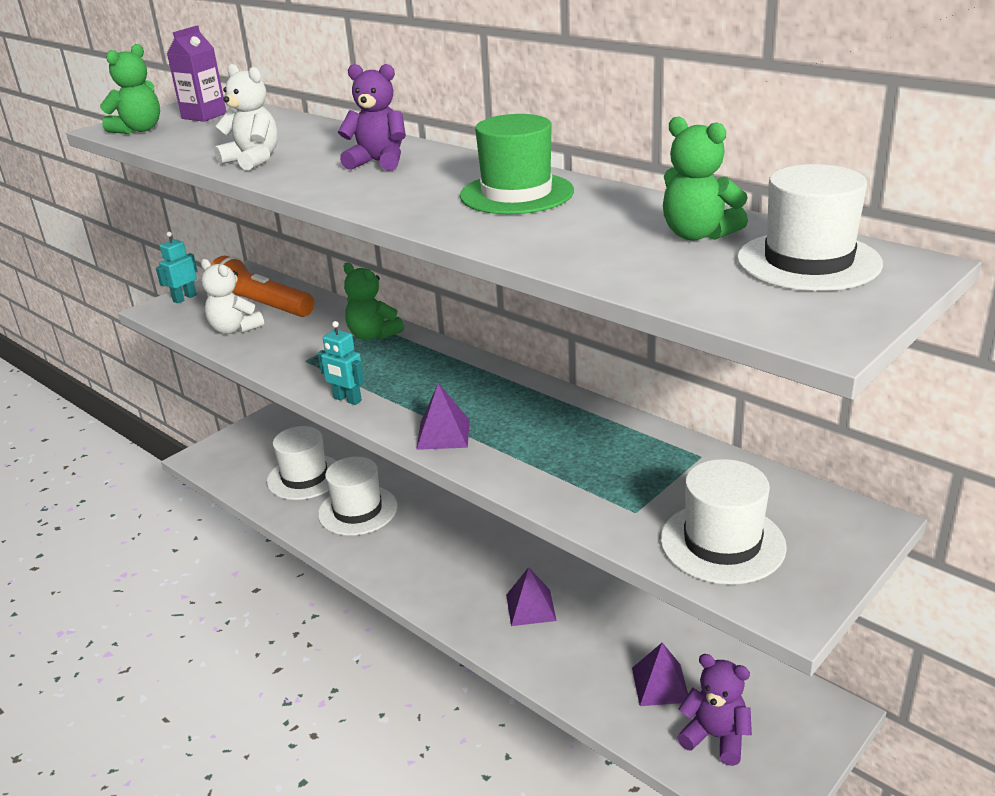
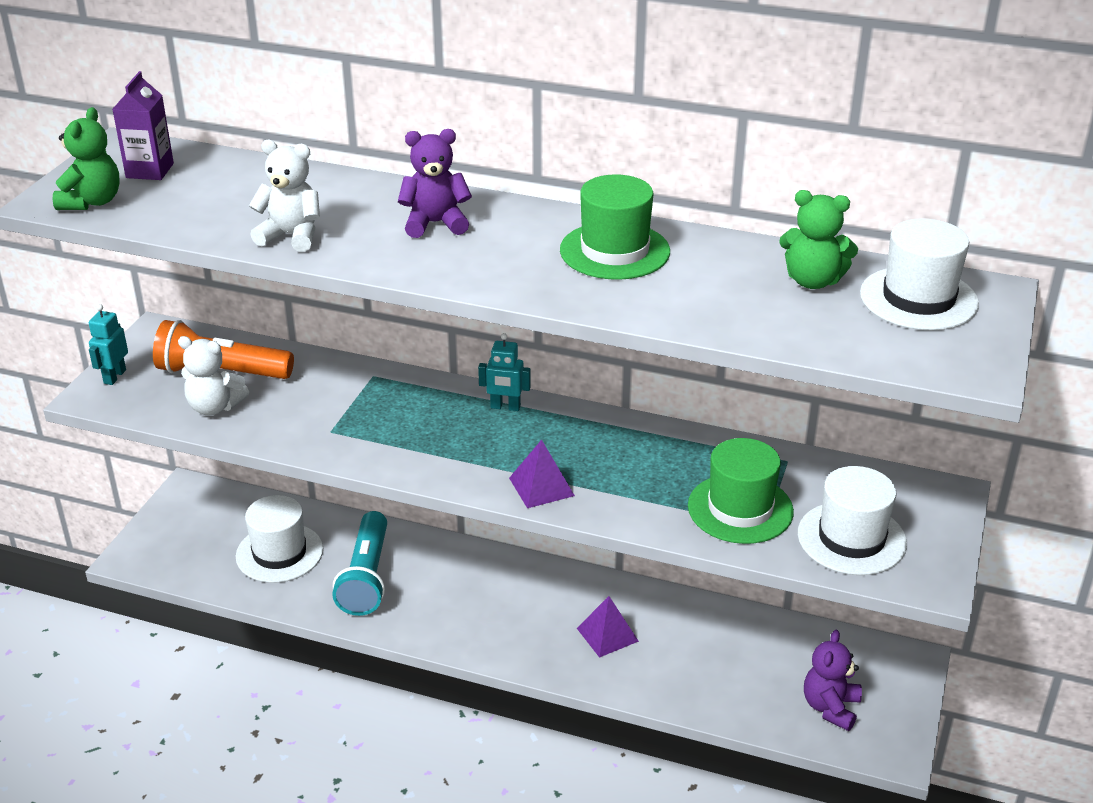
camera: 25 degrees left, 5 degrees up
(347, 399) = (414, 468): turquoise robot -> turquoise robot (505, 407)
(357, 510) = (366, 577): white hat -> turquoise flashlight
(373, 335) = (382, 387): green teddy bear -> none
(620, 490) = (740, 509): none -> green hat
(660, 685) = (762, 675): purple pyramid -> none
(715, 737) = (830, 707): purple teddy bear -> purple teddy bear turned 75 degrees counterclockwise

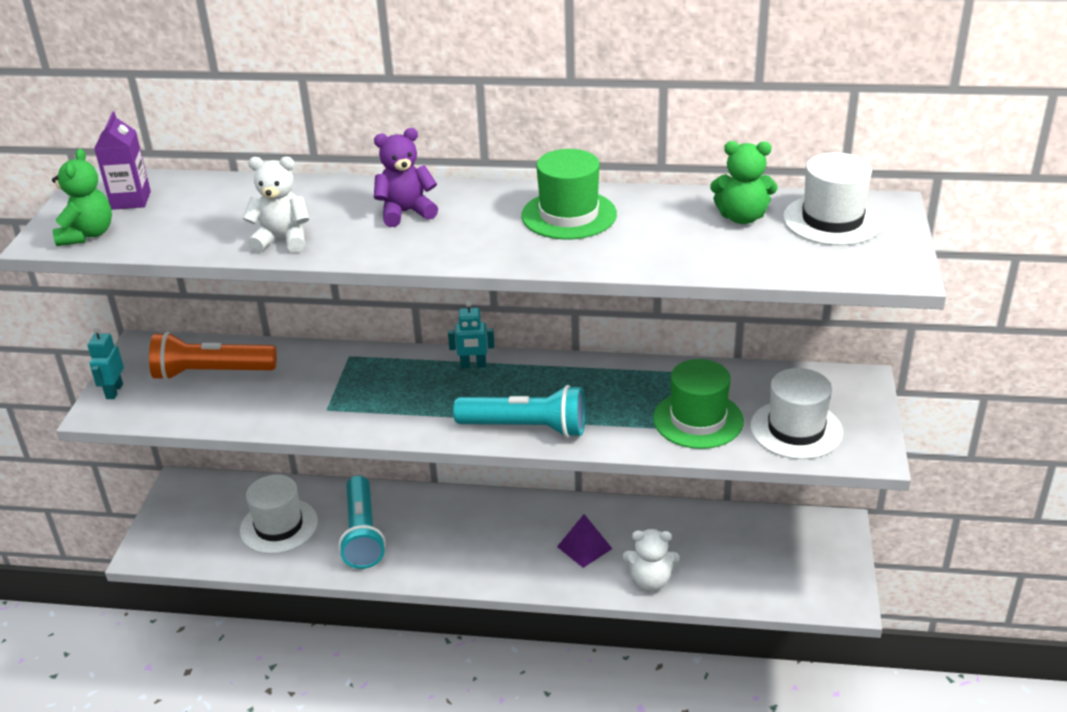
camera: 10 degrees left, 0 degrees up
(214, 407) = (215, 404): white teddy bear -> white teddy bear (650, 580)
(541, 486) = (526, 428): purple pyramid -> turquoise flashlight
(830, 707) = (785, 575): purple teddy bear -> none

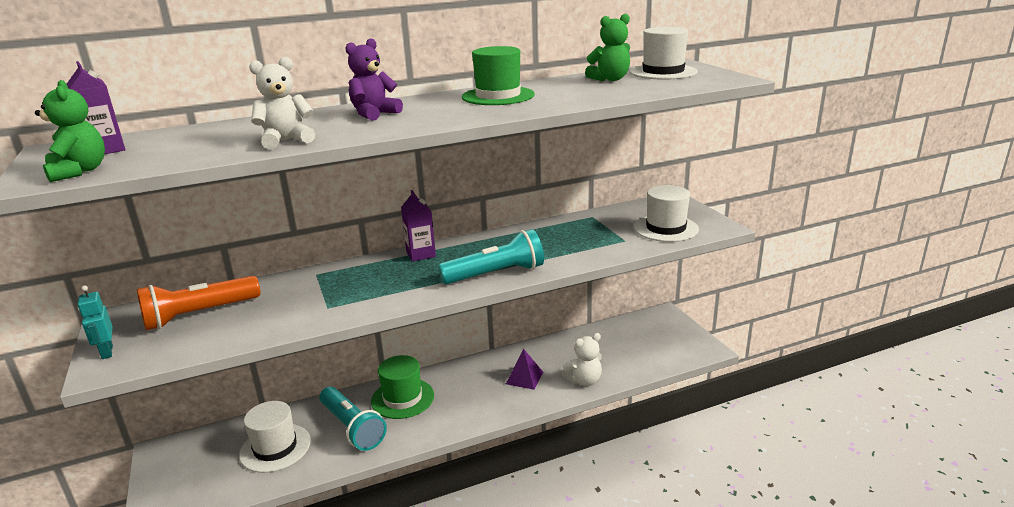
camera: 30 degrees left, 10 degrees down
(473, 365) = (421, 254): turquoise robot -> purple carton
(698, 420) = (603, 240): green hat -> green hat (402, 398)

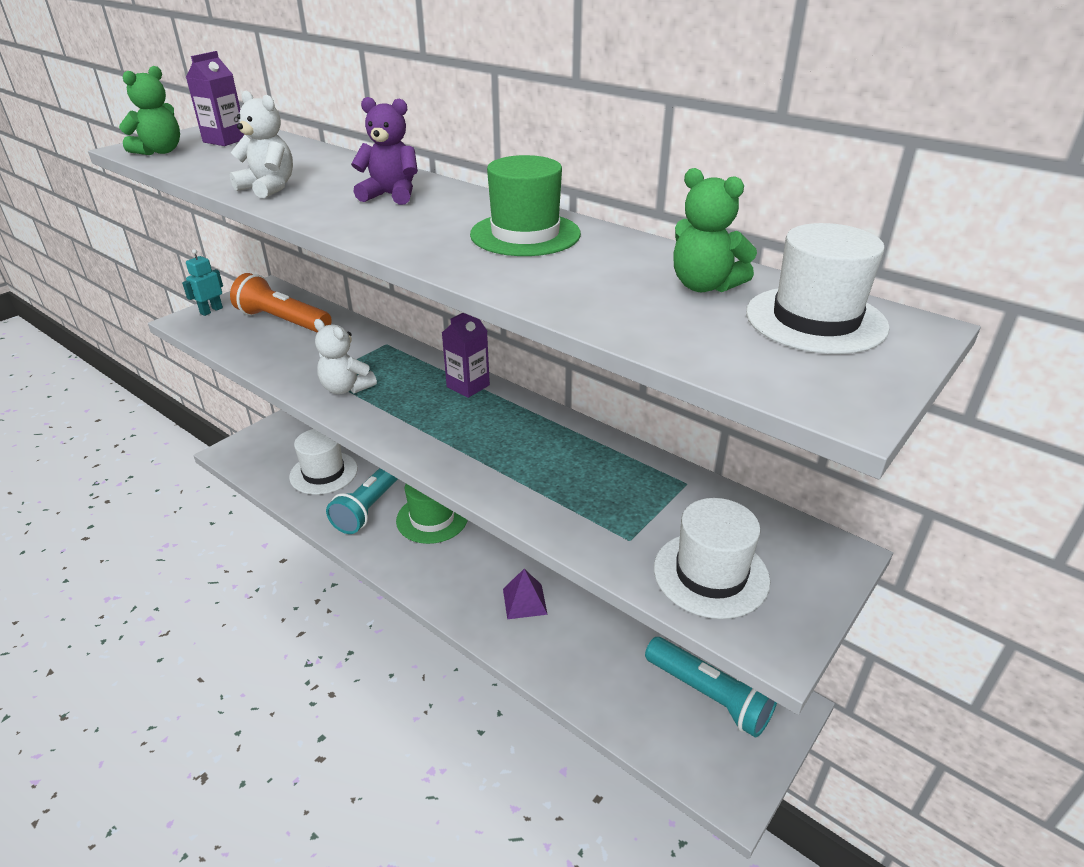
camera: 60 degrees right, 10 degrees up
(496, 274) = (450, 455): turquoise flashlight -> turquoise flashlight (709, 696)
(584, 380) = (554, 662): white teddy bear -> white teddy bear (346, 388)

